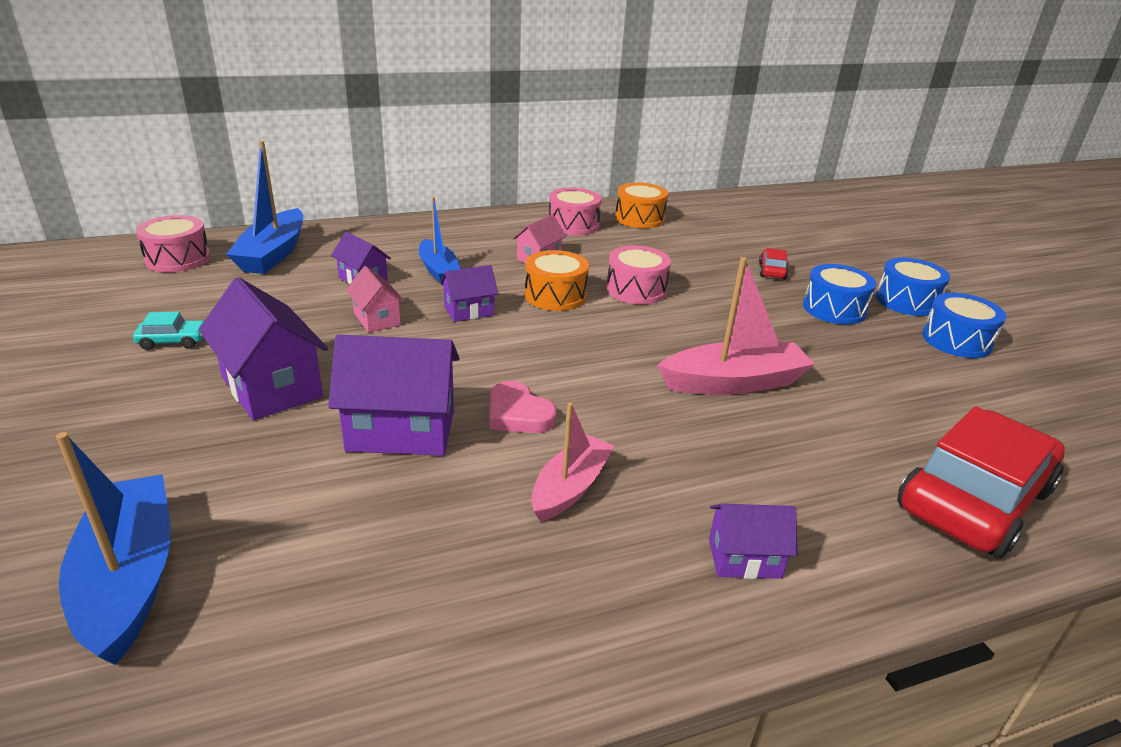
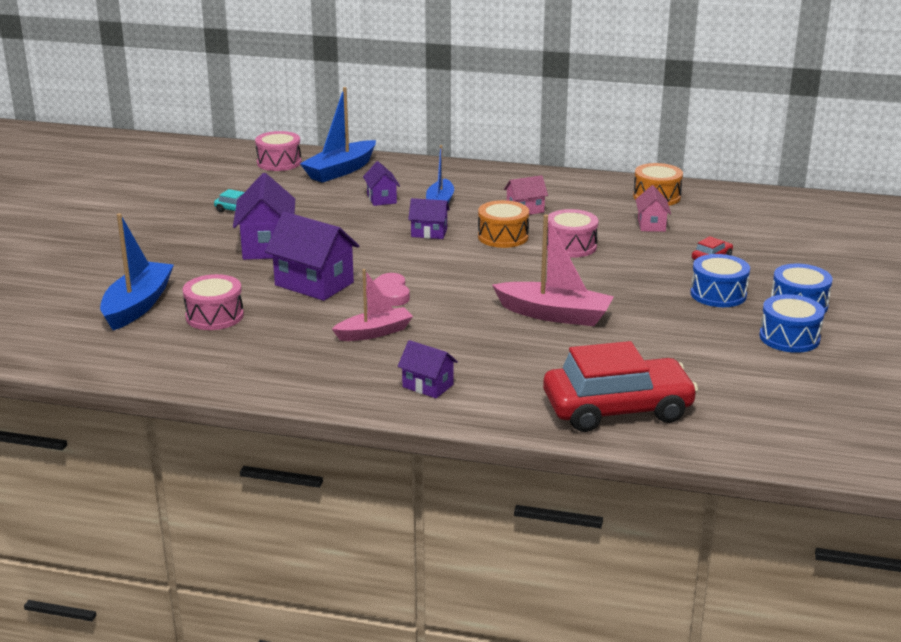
camera: 35 degrees right, 5 degrees down
(377, 319) = (364, 224): pink house -> pink house (651, 225)
(573, 225) = (589, 191): pink drum -> pink drum (214, 316)

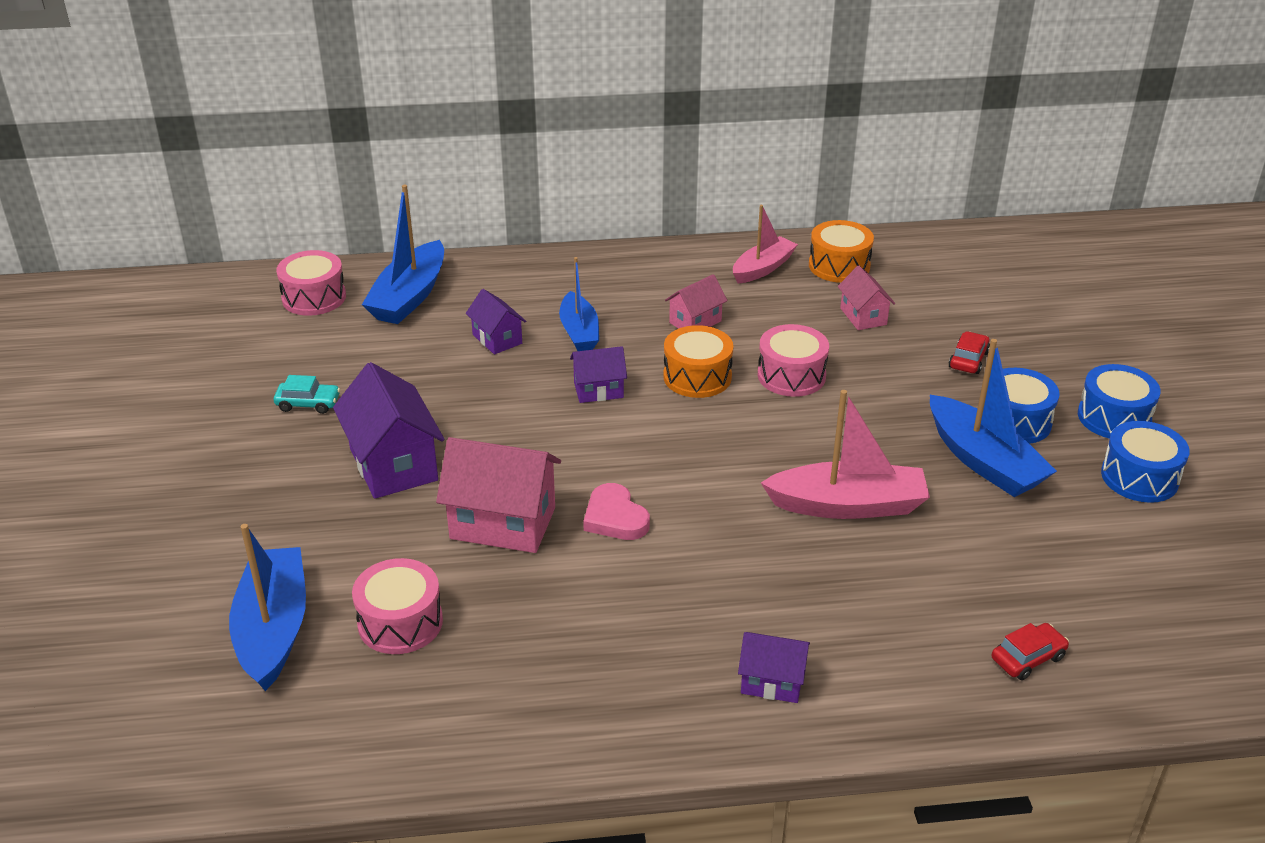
camera: 20 degrees left, 10 degrees up
(314, 284) = (503, 523): purple house -> pink house
(374, 332) = (641, 597): pink boat -> pink boat (763, 268)
(617, 409) = (1028, 658): red car -> red car, size x0.40
(675, 310) = (984, 461): none -> blue boat

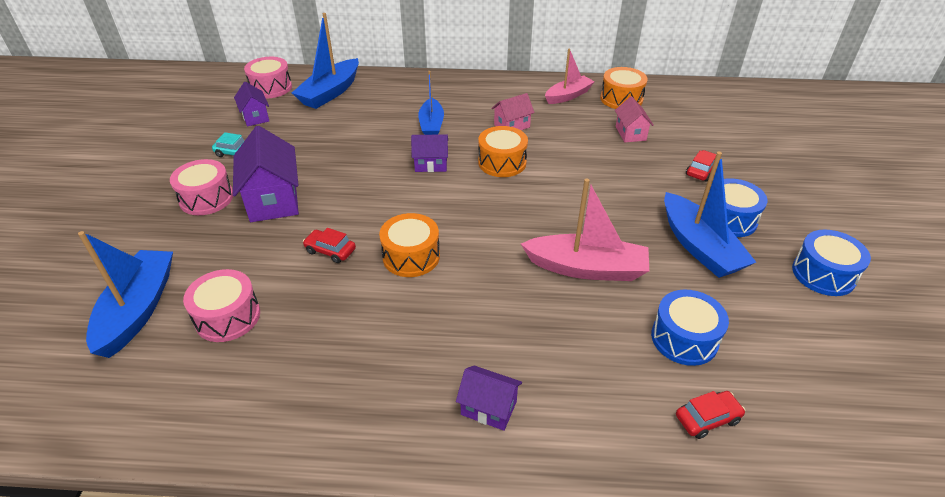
camera: 10 degrees right, 5 degrees up
(497, 339) = (375, 124): purple house -> purple house (255, 117)
(503, 523) = (330, 251): pink house -> red car
(615, 517) = (411, 256): pink heart -> orange drum
(791, 376) = (569, 168): pink drum -> pink drum (206, 198)
(1114, 417) = (807, 225): blue drum -> blue drum (684, 338)

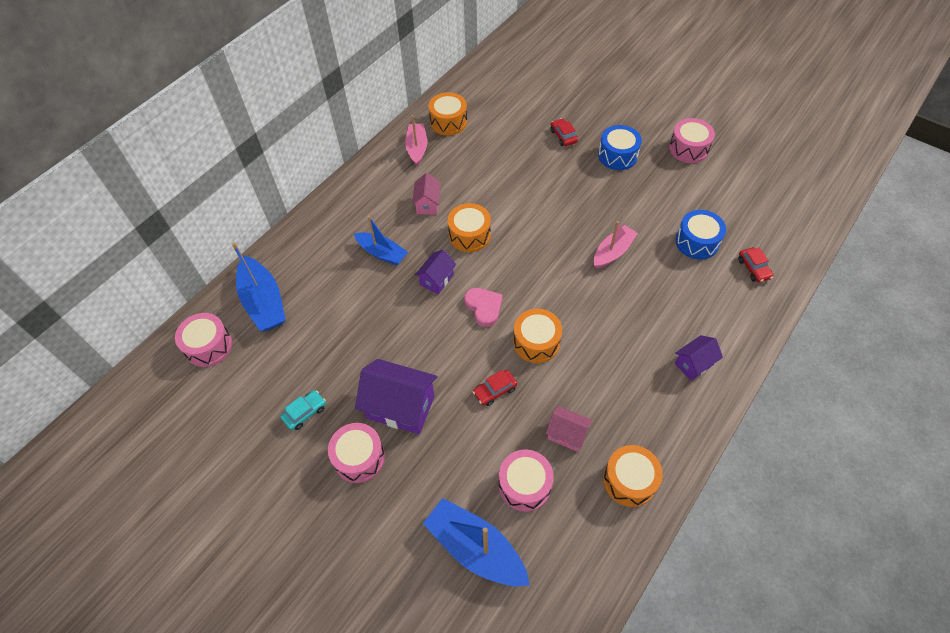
camera: 55 degrees left, 15 degrees up
(255, 117) = (253, 377): purple house -> none
(276, 406) = (629, 480): none -> orange drum
(424, 205) = (484, 307): none -> pink heart
(587, 268) = (613, 252): pink boat -> pink boat, size x0.66
(630, 133) = (494, 144): pink house -> pink house (567, 434)
(699, 247) = (631, 186): blue boat -> none
(707, 418) = (753, 268): red car -> red car turned 150 degrees clockwise
(823, 274) = (688, 149): blue drum -> pink drum

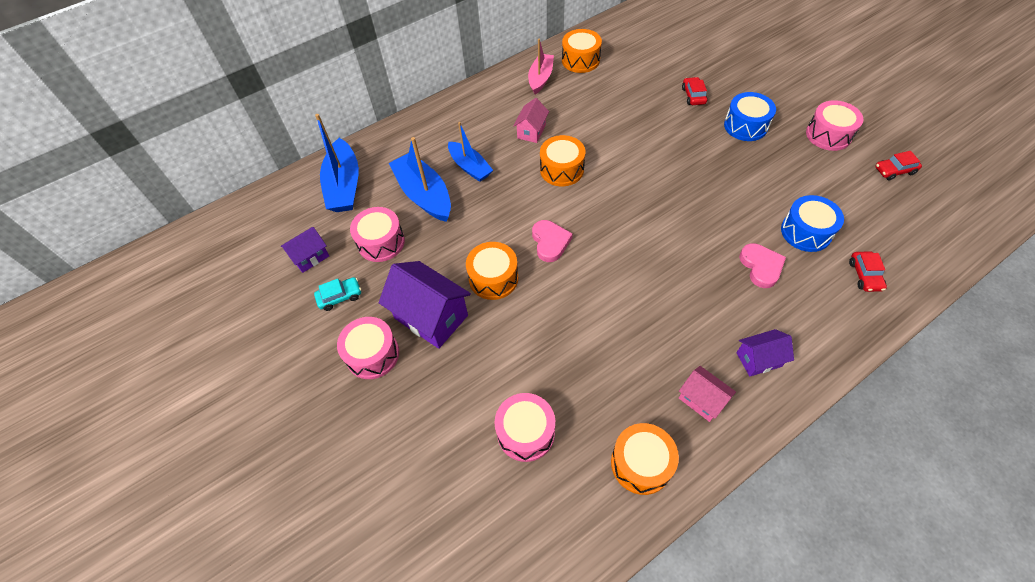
camera: 20 degrees right, 0 degrees up
(209, 346) = (280, 213): pink drum -> pink drum (381, 242)
(437, 279) = (513, 204): purple house -> purple house (310, 257)
(475, 548) = (450, 481): blue boat -> blue boat (424, 195)
(495, 390) = (530, 327): red car -> red car (894, 170)
(536, 342) = (591, 290): orange drum -> orange drum (493, 278)
(567, 434) = (590, 393): pink house -> pink house (701, 400)
(613, 252) = (706, 220): pink boat -> none
(670, 282) = (761, 267): none -> pink heart

